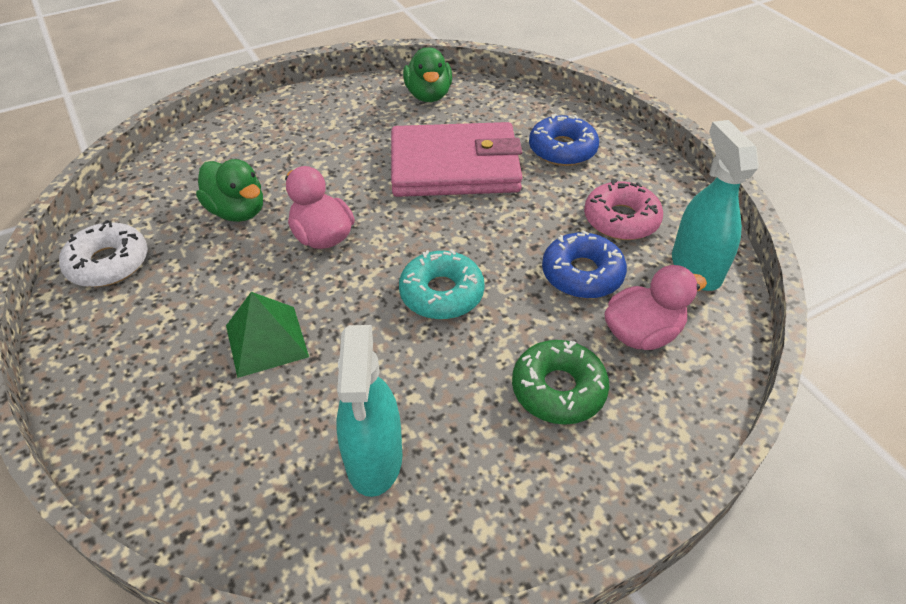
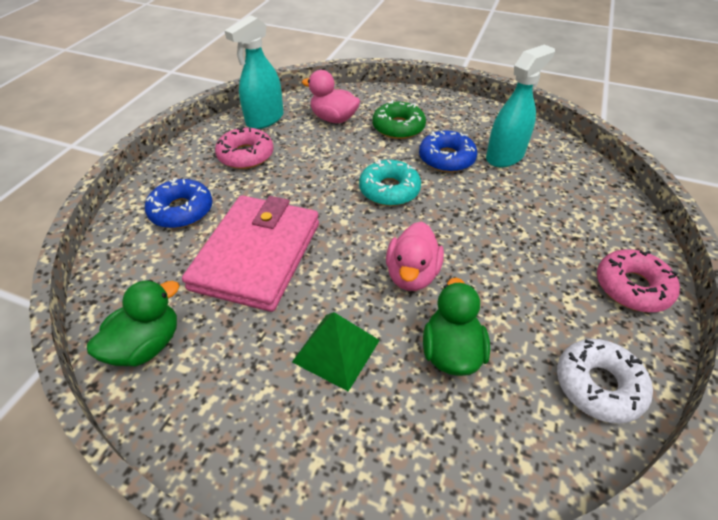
camera: 130 degrees left, 0 degrees up
(104, 372) = (632, 287): none -> pink donut
(266, 341) = (512, 235): green pyramid -> green pyramid (336, 350)
(454, 166) = (257, 255): pink wallet -> pink wallet turned 60 degrees clockwise
(582, 274) = (312, 150): blue donut -> blue donut (446, 158)

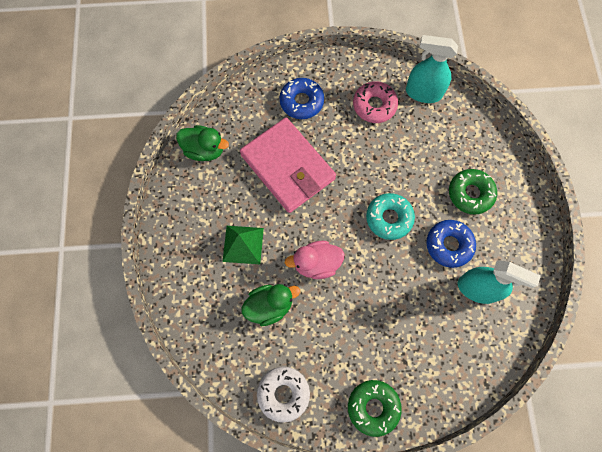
camera: 65 degrees right, 25 degrees up
(257, 255) = (288, 167): pink wallet -> pink wallet turned 60 degrees clockwise
(333, 119) = (453, 141): pink duck -> none
(632, 287) = (373, 407): pink donut -> green donut

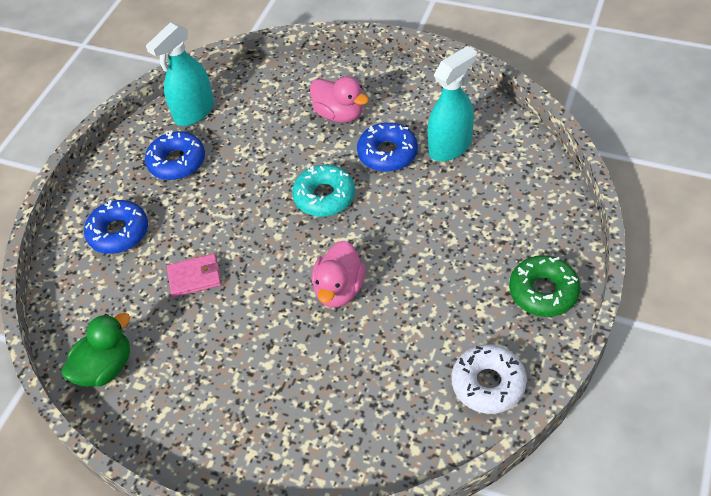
camera: 60 degrees left, 20 degrees down
(243, 244) = (268, 364): green pyramid -> none
(269, 306) = (367, 361): green duck -> none
(288, 167) = (194, 277): pink wallet -> pink wallet, size x0.43
(374, 105) = (177, 162): pink donut -> blue donut
(470, 194) = (339, 114): green donut -> pink duck

